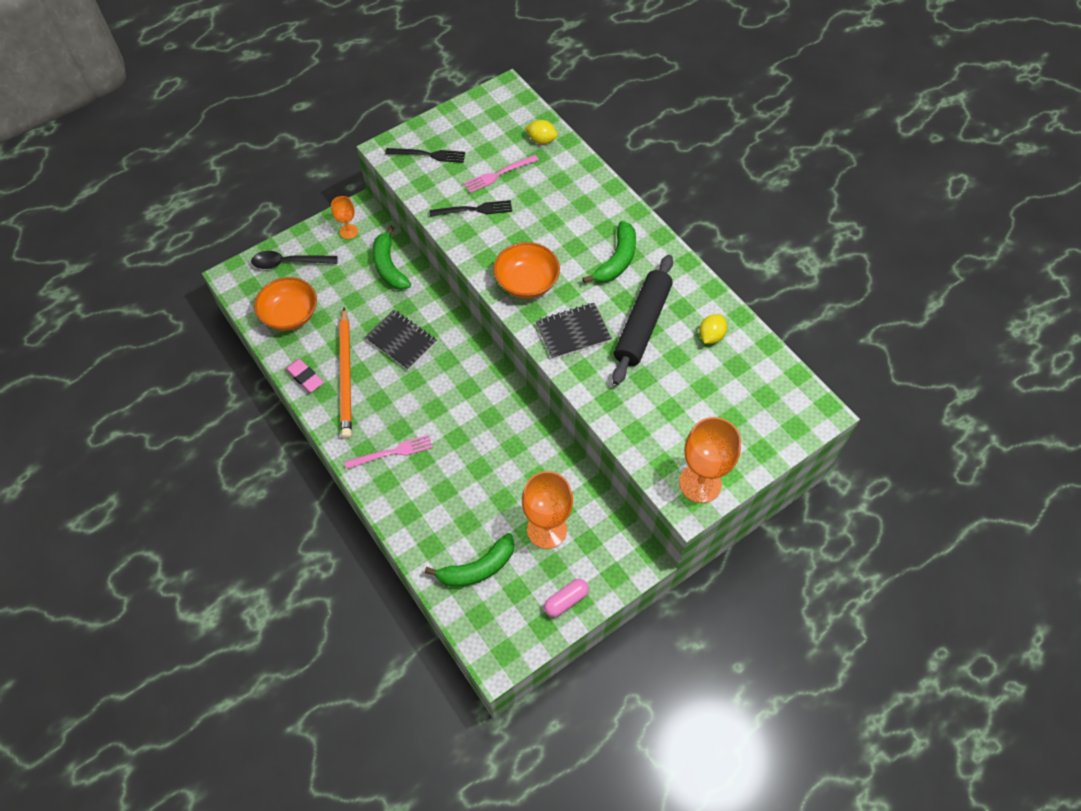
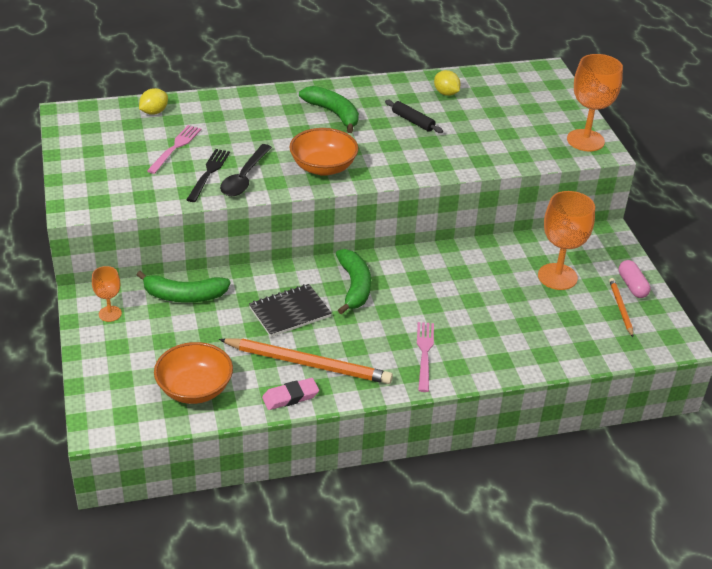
camera: 70 degrees left, 20 degrees down
(289, 263) = (116, 372): black spoon -> black spoon (244, 177)
(429, 155) = (109, 182): black fork -> none
(477, 568) = (580, 330): green banana -> green banana (354, 286)
(498, 174) = (175, 147): pink fork -> pink fork turned 150 degrees counterclockwise
(526, 597) = (620, 308): none -> orange pencil
(573, 332) = (398, 158): black notebook -> none
(642, 324) = (413, 121): black rolling pin -> black rolling pin, size x0.49

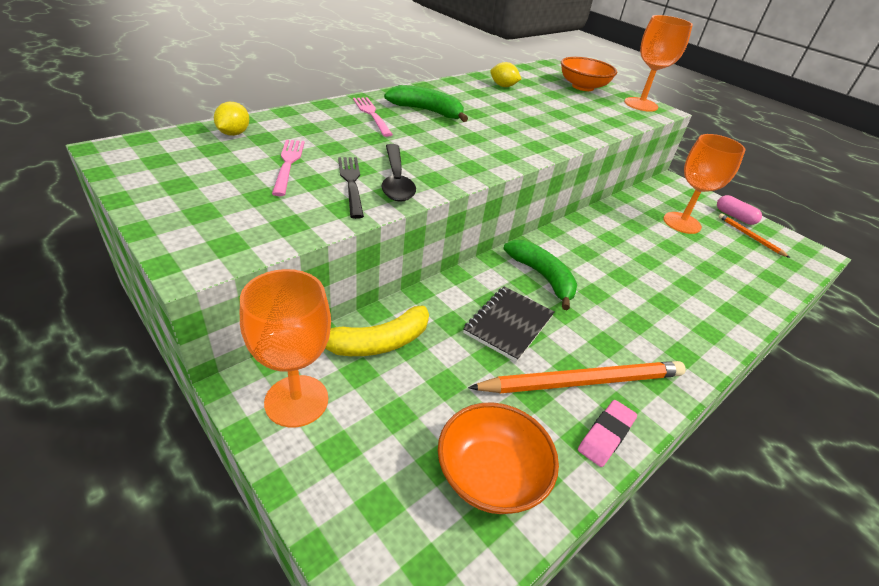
camera: 30 degrees left, 0 degrees up
(110, 314) = (296, 401): orange goblet -> orange goblet, size x1.85
(184, 296) = (377, 342): green banana -> yellow banana
(323, 167) = (466, 156): orange bowl -> orange bowl (583, 87)
(413, 121) = (501, 108): black rolling pin -> none
(424, 353) = (670, 327): pink fork -> pink fork (371, 114)

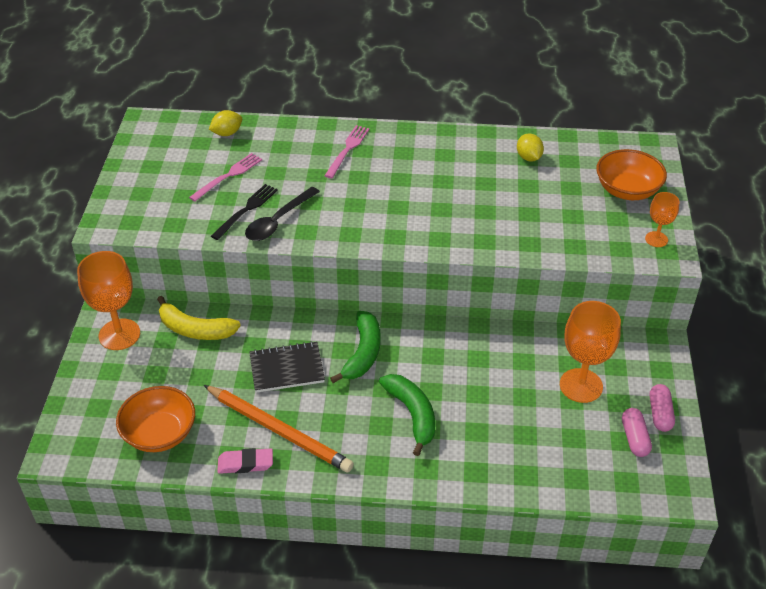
camera: 50 degrees right, 5 degrees up
(427, 111) = (400, 163): green banana -> green banana (412, 414)
(641, 104) = (656, 239): orange goblet -> orange goblet, size x0.54
(750, 236) = (634, 438): orange pencil -> pink capsule

